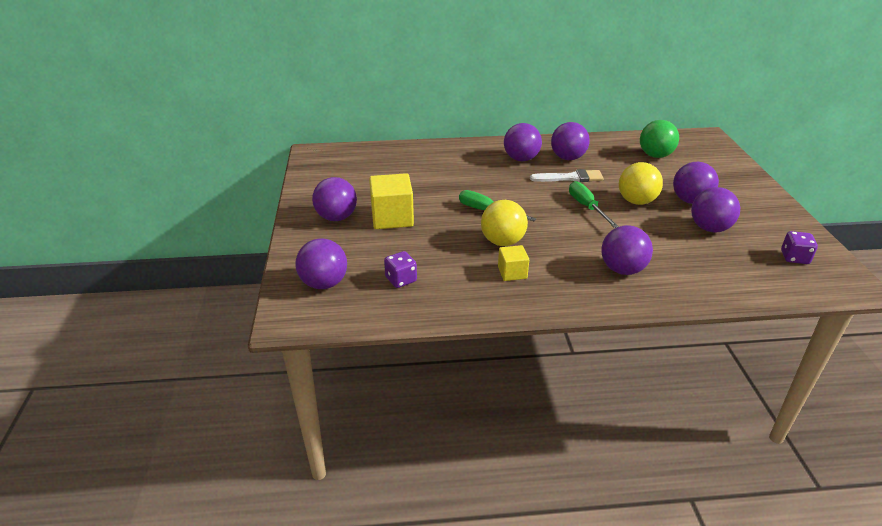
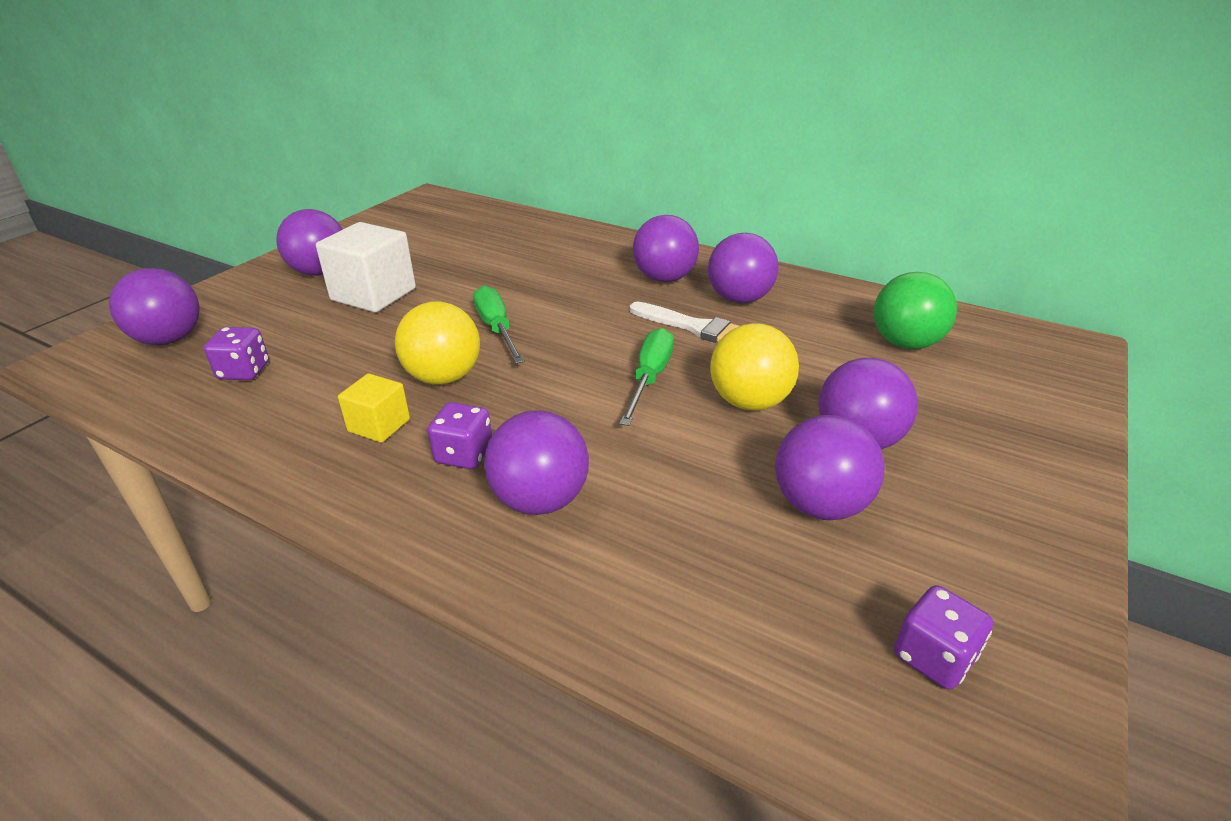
camera: 35 degrees right, 0 degrees up
(392, 218) = (373, 294): yellow cube -> white cube
(567, 267) = (464, 455): none -> purple dice

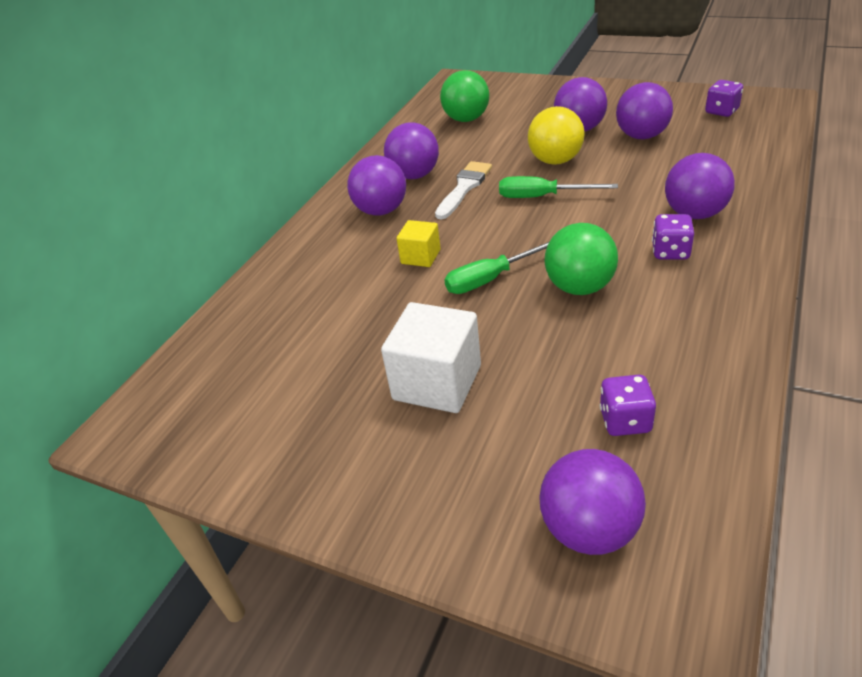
camera: 90 degrees left, 5 degrees up
(320, 272) = (383, 455): purple ball -> none
(379, 425) = (660, 301): yellow cube -> yellow cube (420, 256)
(443, 377) = (579, 287): yellow ball -> green ball

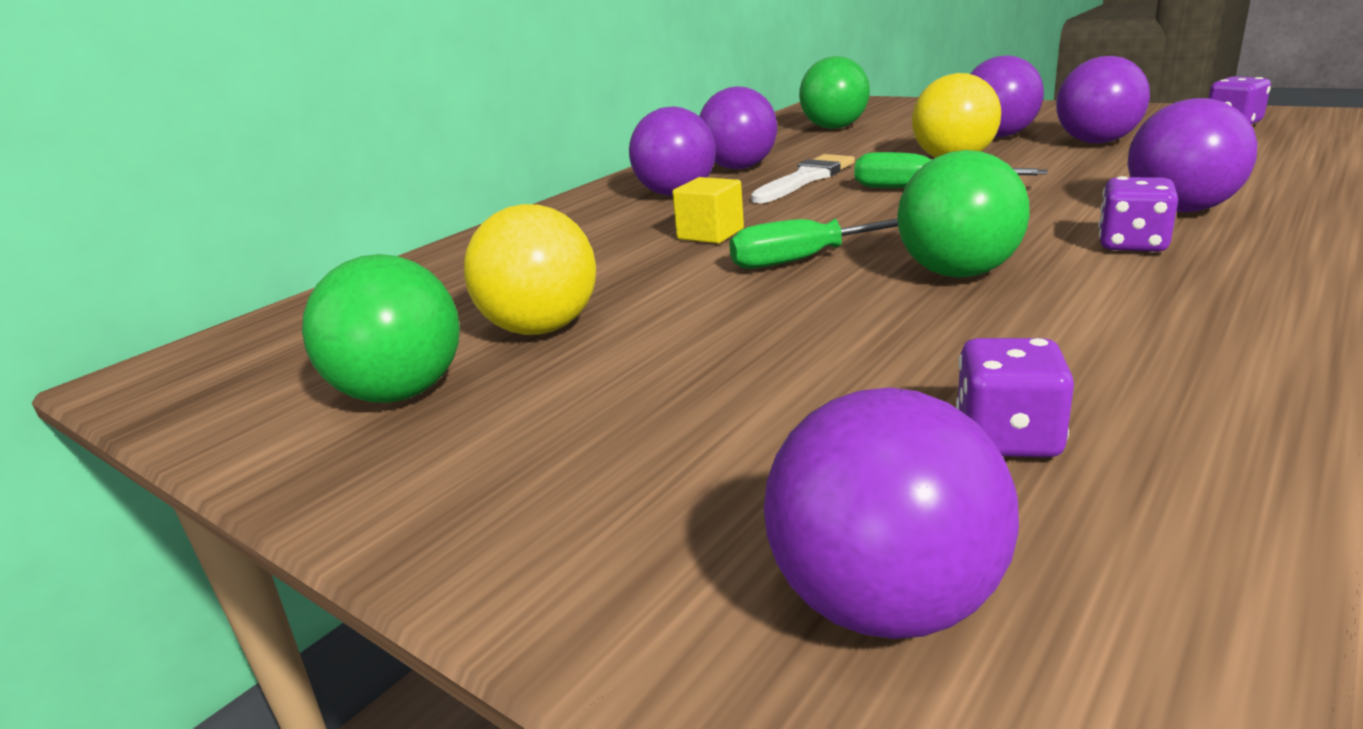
camera: 10 degrees right, 15 degrees down
(293, 427) = (401, 393): none -> green ball
(351, 362) = (541, 329): none -> yellow ball
(437, 382) = (666, 361): white cube -> none

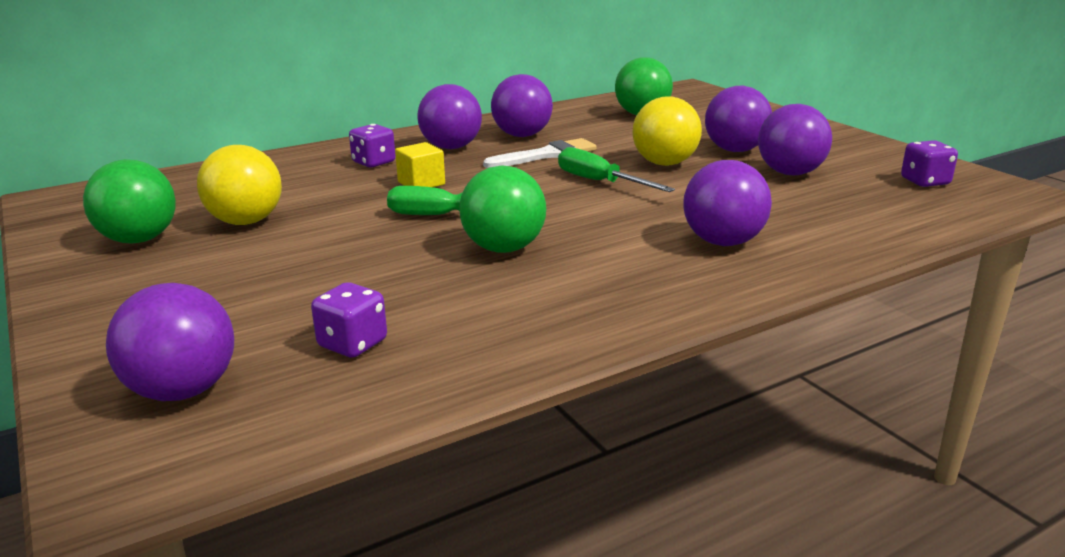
camera: 20 degrees right, 0 degrees up
(1132, 244) = (638, 258): purple dice -> purple dice (374, 162)

